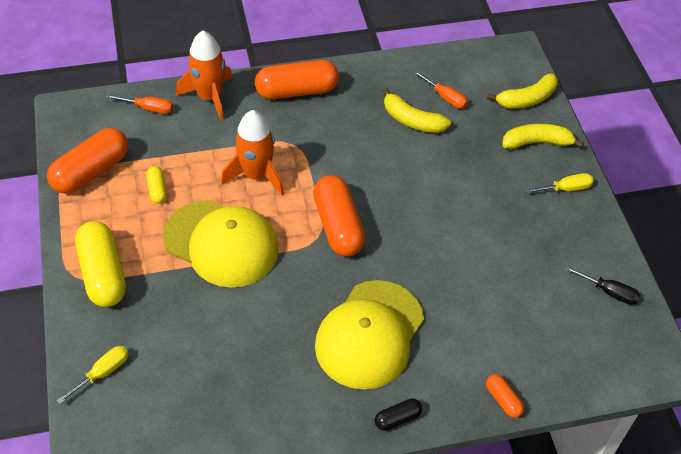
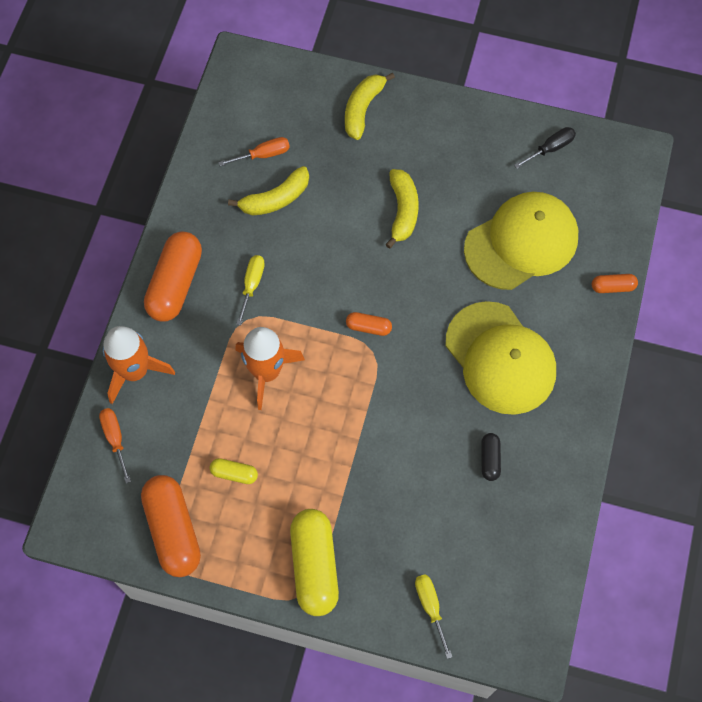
camera: 60 degrees left, 15 degrees up
(103, 274) = (314, 566): yellow capsule -> yellow capsule turned 75 degrees clockwise
(148, 108) = (115, 439): orange screwdriver -> orange screwdriver turned 60 degrees counterclockwise
(221, 243) = (334, 440): yellow cap -> yellow cap (521, 242)
(338, 226) = (368, 327): orange capsule -> orange capsule, size x0.48
(397, 418) = (592, 377): black capsule -> black capsule (490, 459)
(526, 99) = (306, 87): yellow banana -> yellow banana (402, 211)
(566, 189) = (427, 117): yellow screwdriver -> yellow screwdriver (252, 285)

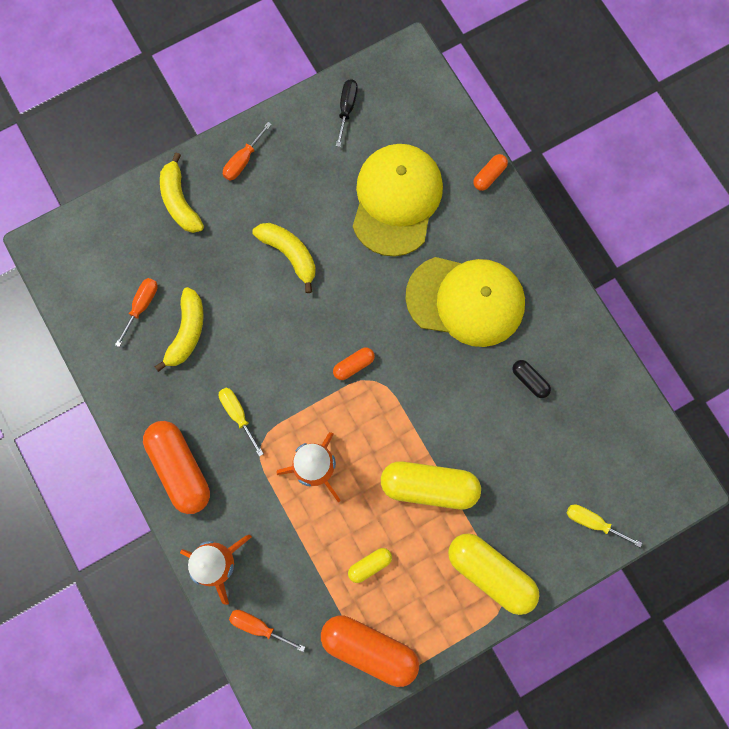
camera: 45 degrees left, 10 degrees up
(334, 461) = (429, 486): none -> yellow capsule
(436, 120) = (243, 160): none -> orange screwdriver

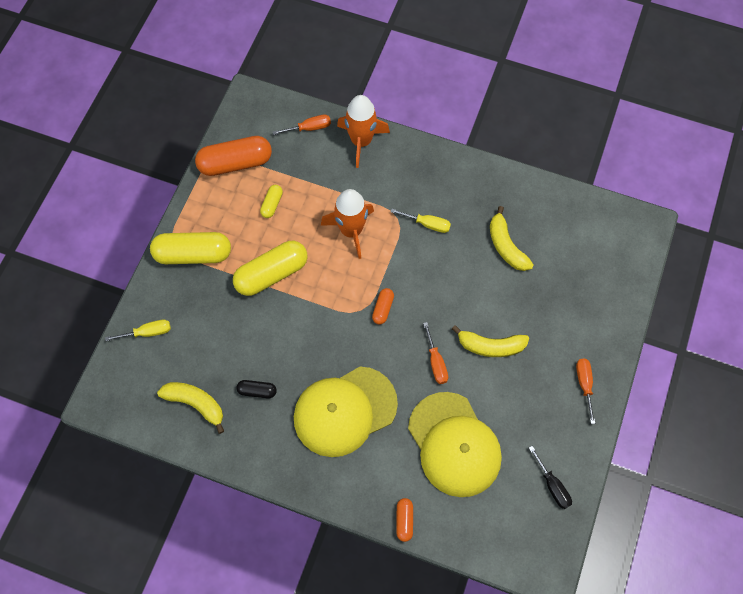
camera: 140 degrees right, 10 degrees down
(142, 306) = (549, 239): orange screwdriver -> orange screwdriver (436, 362)
(180, 201) = (596, 322): yellow banana -> yellow banana (196, 404)
(180, 468) = (432, 170): orange capsule -> none

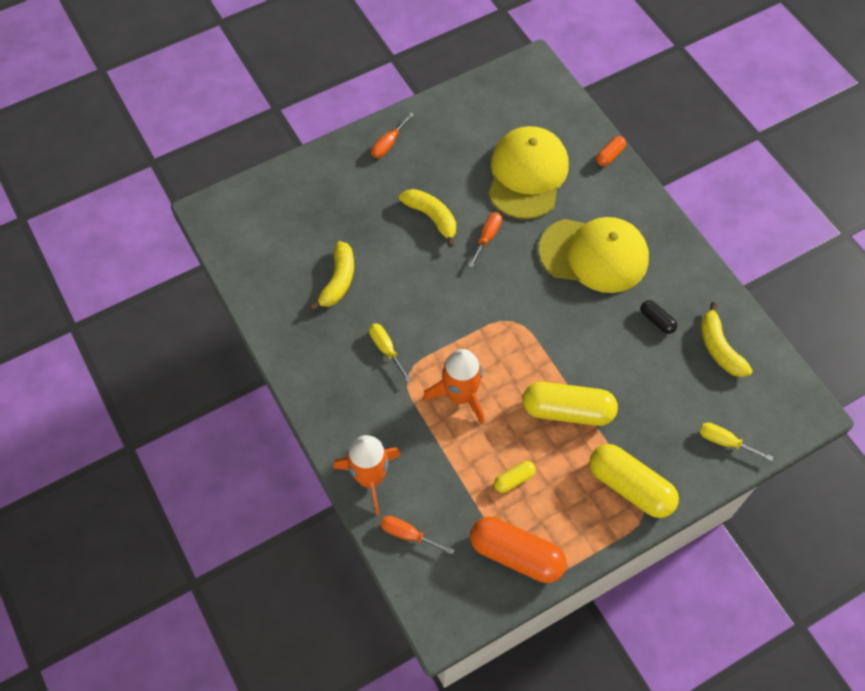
camera: 140 degrees left, 5 degrees down
(383, 308) = (493, 308): orange capsule -> none
(552, 485) = (480, 104): black screwdriver -> none

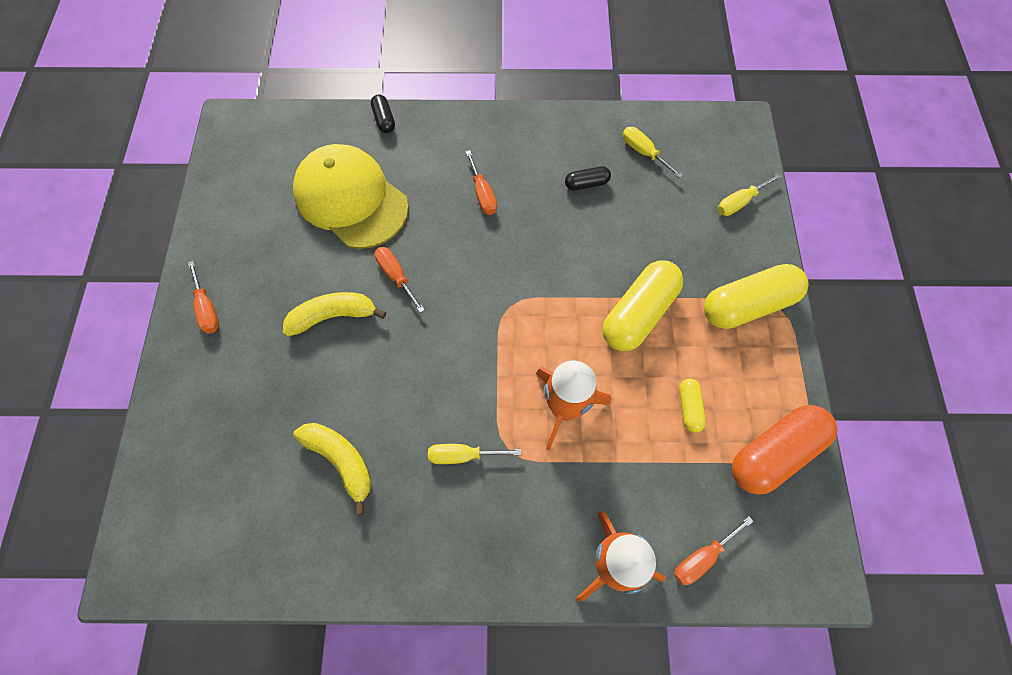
camera: 60 degrees left, 5 degrees up
(594, 255) = (482, 194): yellow cap -> orange screwdriver
(610, 155) = (384, 120): orange capsule -> black capsule
(719, 348) = (643, 152): yellow banana -> yellow screwdriver

